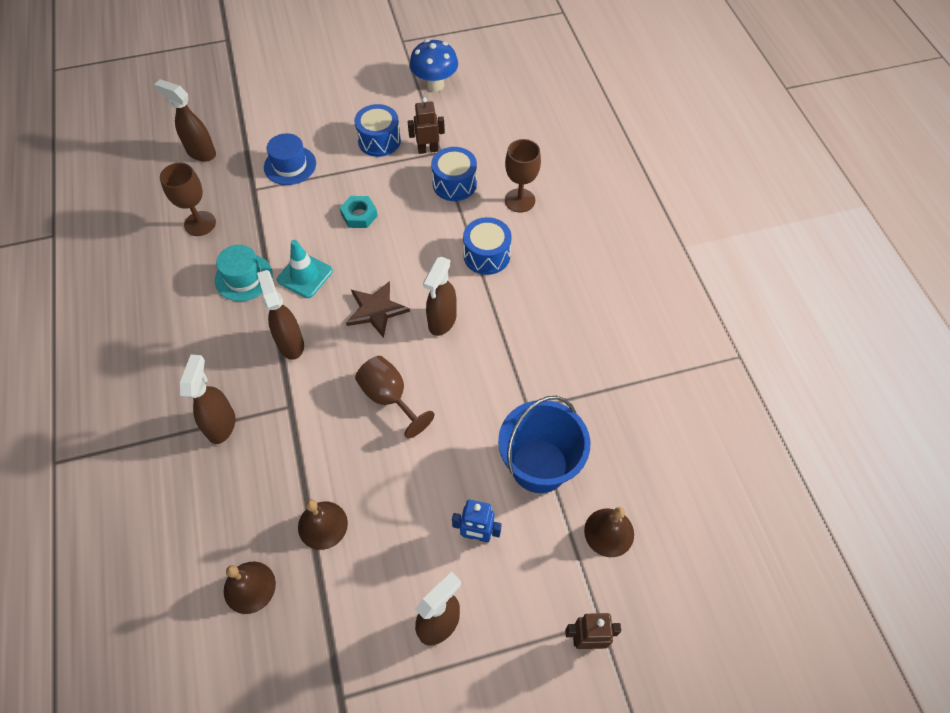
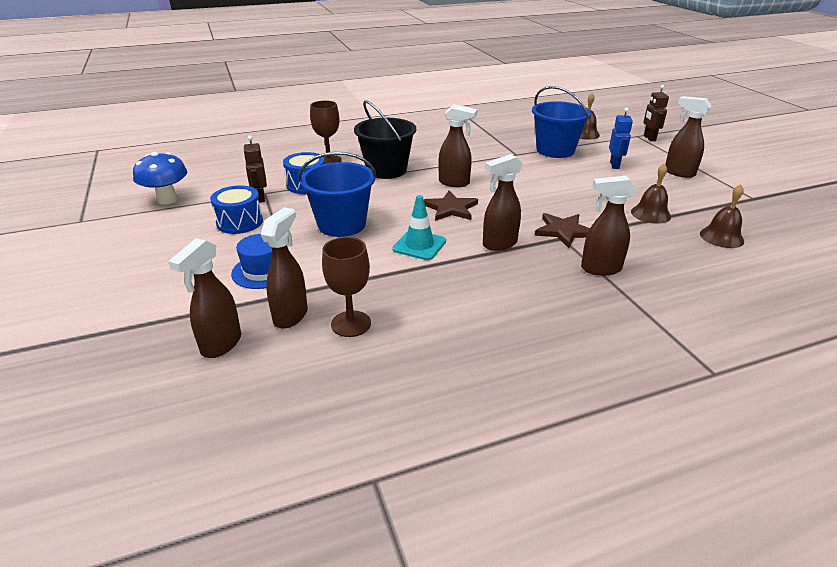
camera: 95 degrees left, 25 degrees down
(222, 187) = (291, 315): none -> brown spray bottle
(244, 277) = (428, 280): turquoise hat -> none
(302, 411) = (564, 231): none -> brown star
(359, 215) = (342, 224): turquoise nut -> blue bucket
(389, 398) = (531, 197): brown goblet -> none
(486, 255) = (386, 170): blue drum -> black bucket

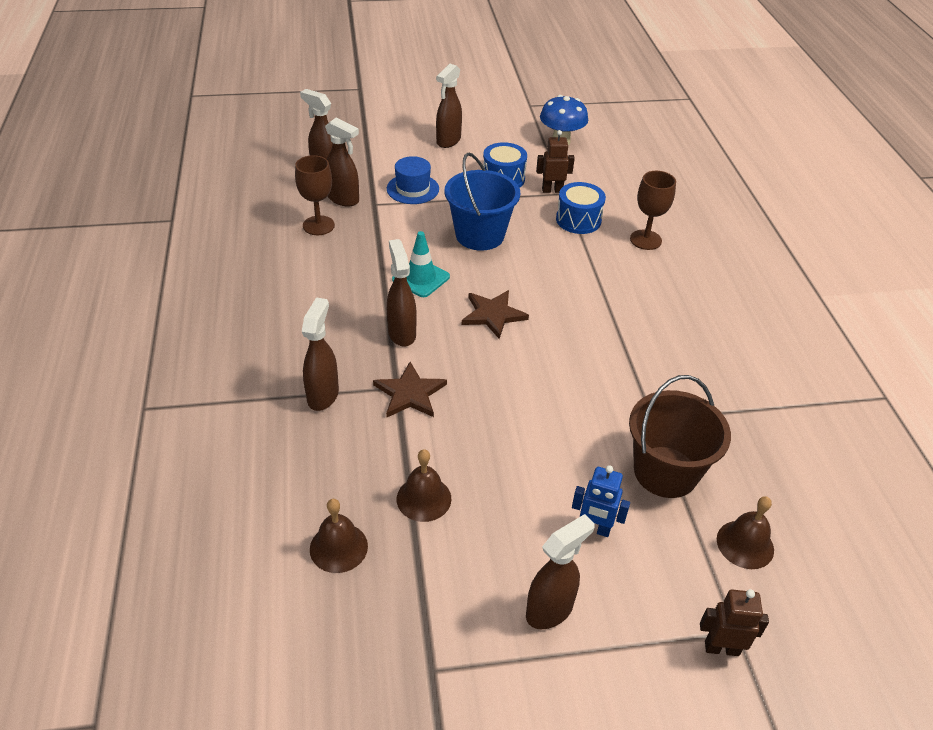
camera: 100 degrees right, 10 degrees up
(386, 170) = (610, 281): black bucket -> none
(454, 183) = (562, 332): brown spray bottle -> brown spray bottle (448, 141)
(555, 150) = (665, 472): blue bucket -> brown bucket

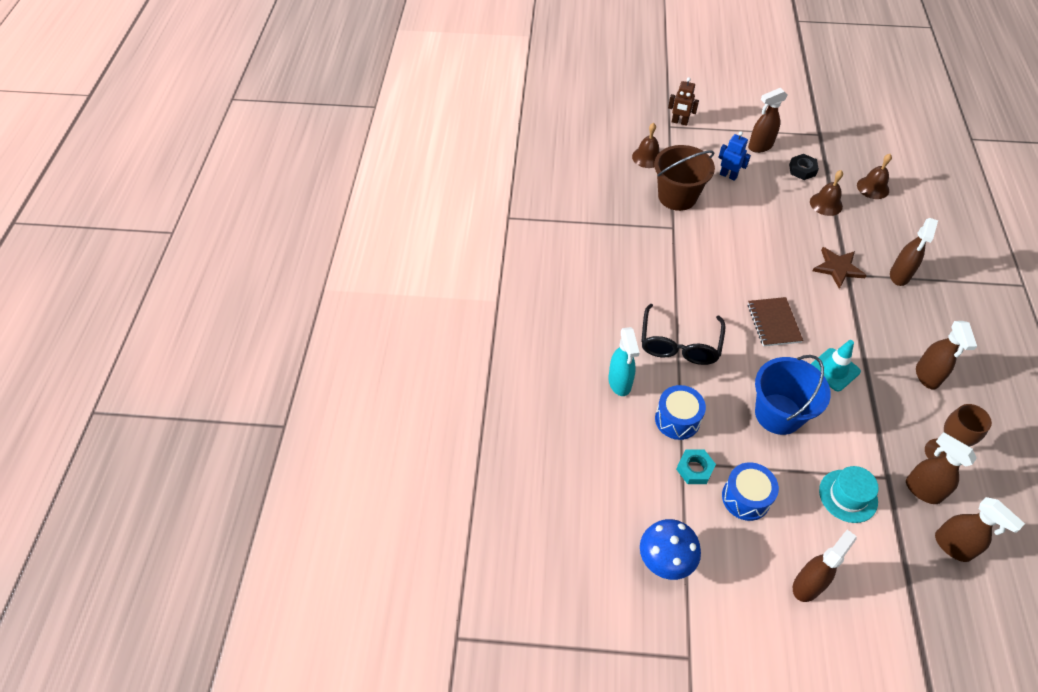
camera: 165 degrees left, 10 degrees up
(401, 333) = (847, 317): brown spray bottle -> brown spray bottle (927, 376)
(413, 189) = (848, 496): blue hat -> turquoise hat
(465, 565) = (802, 170): none -> black nut
(493, 315) = (773, 323): brown star -> brown notebook
(552, 190) = (694, 469): brown robot -> turquoise nut
(596, 280) = (679, 344): none -> black glasses
(645, 240) = (620, 383): brown goblet -> turquoise spray bottle

